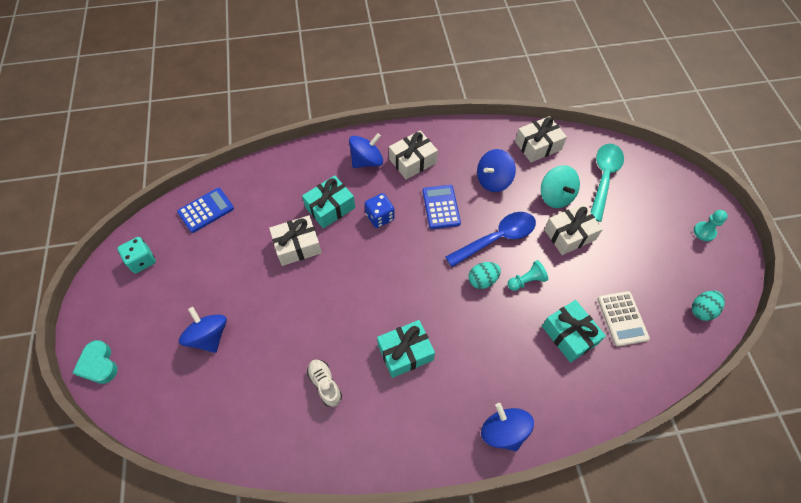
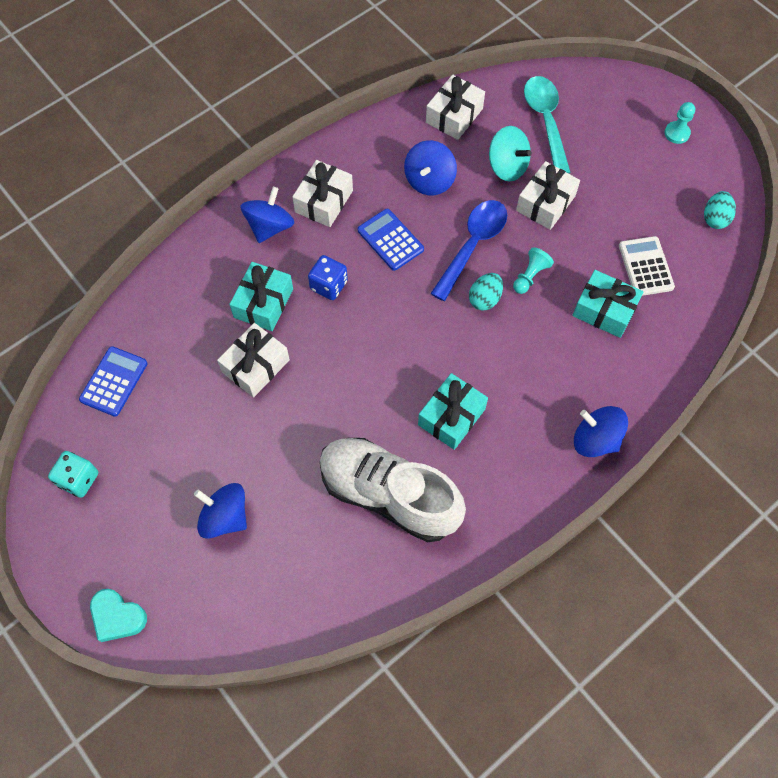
camera: 30 degrees left, 5 degrees up
(325, 384) = (389, 495): white shoe -> white shoe, size x2.41
(622, 318) = (645, 266): white calculator -> white calculator turned 150 degrees counterclockwise

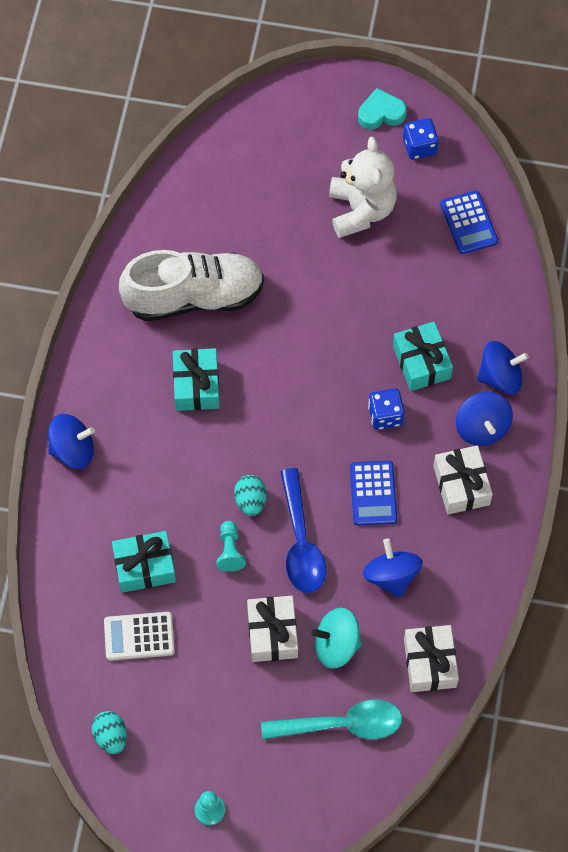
camera: 140 degrees right, 0 degrees up
(78, 479) = (419, 146): turquoise dice -> blue dice
(117, 617) = (303, 94): turquoise heart -> turquoise heart (381, 113)
(183, 461) = (361, 210): none -> white teddy bear
(225, 517) = (295, 198): blue spinning top -> blue spinning top (500, 377)
(256, 366) = (378, 311): white gift -> none
(390, 240) = (373, 493): blue calculator -> blue calculator turned 75 degrees clockwise
(545, 121) = (341, 725): turquoise spoon -> turquoise spoon turned 45 degrees counterclockwise
(645, 266) = (139, 636): white calculator -> white calculator turned 135 degrees clockwise

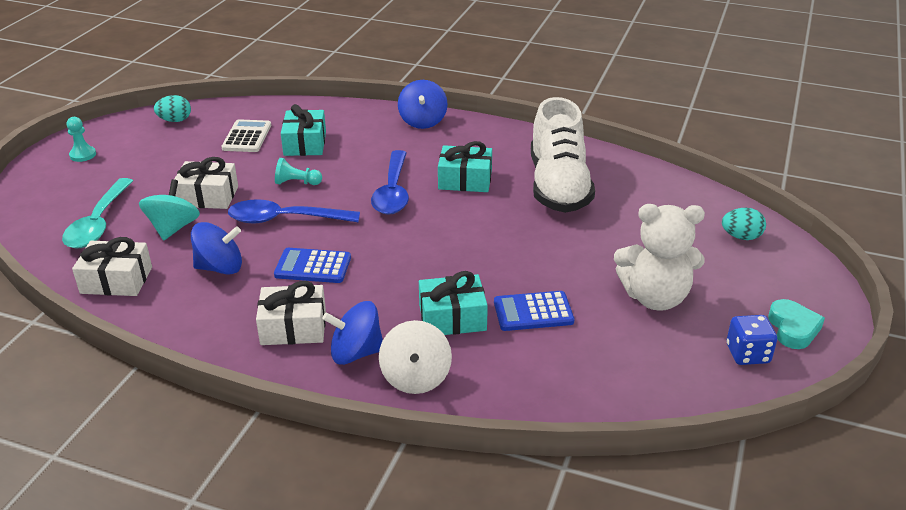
camera: 100 degrees right, 30 degrees down
(231, 451) = (393, 192): none -> blue spoon
(250, 501) = (339, 197): turquoise egg -> turquoise egg (741, 237)
(385, 415) = (396, 284): blue dice -> none
(469, 223) = (636, 381): blue calculator -> blue calculator (533, 312)
(500, 377) = (416, 377): blue spinning top -> white spinning top

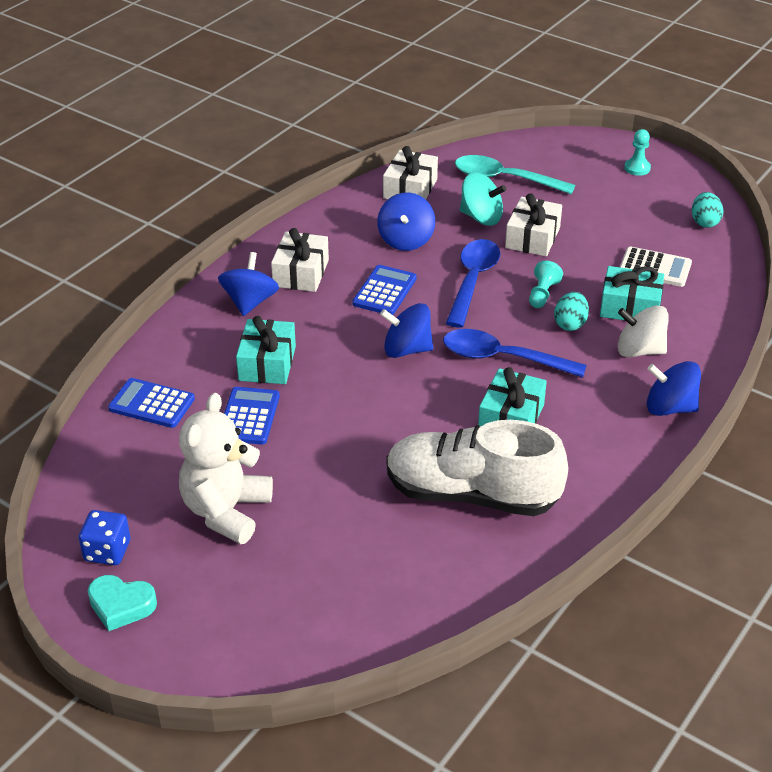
camera: 105 degrees right, 5 degrees up
(399, 240) = (407, 349): none -> blue spinning top
(416, 377) = (201, 330): white spinning top -> white spinning top (639, 350)
(549, 382) = (151, 404): none -> blue calculator
(741, 237) = (299, 632): turquoise egg -> turquoise egg (570, 324)

